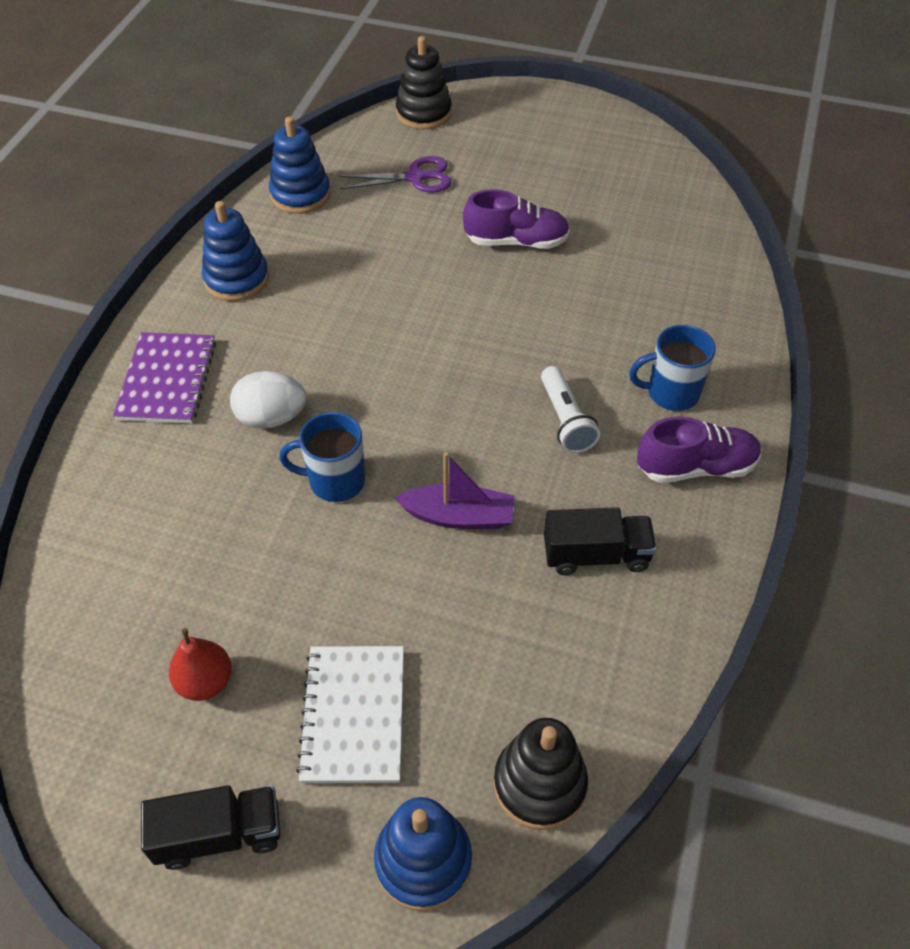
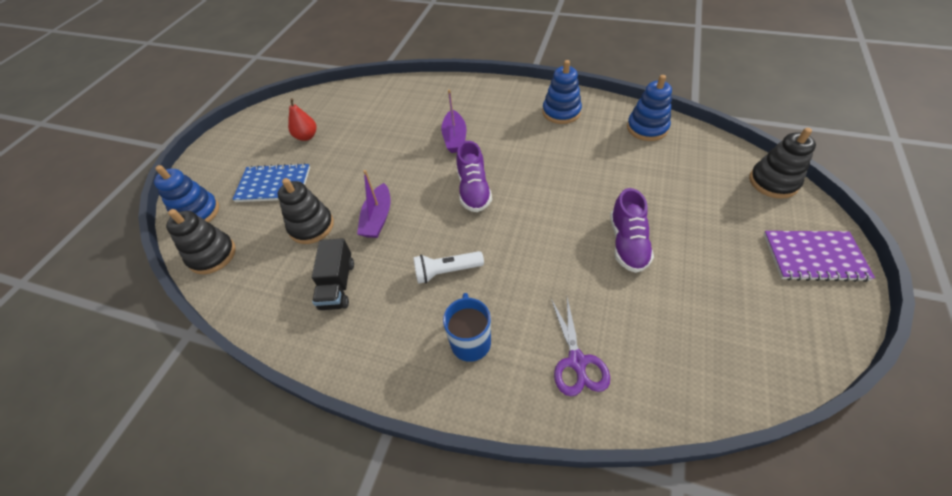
camera: 95 degrees right, 0 degrees up
(167, 380) = (482, 99): purple notebook -> purple notebook (813, 257)
(219, 834) = (238, 150): black truck -> none
(271, 418) = (455, 138): white egg -> purple boat
(335, 481) = (409, 166): blue mug -> none
(354, 715) = (274, 185): white notebook -> blue notebook
(416, 177) = (686, 182): purple scissors -> purple scissors (577, 362)
(473, 618) = (311, 226): none -> black stacking toy
(696, 467) = (398, 351): purple shoe -> purple shoe (473, 190)

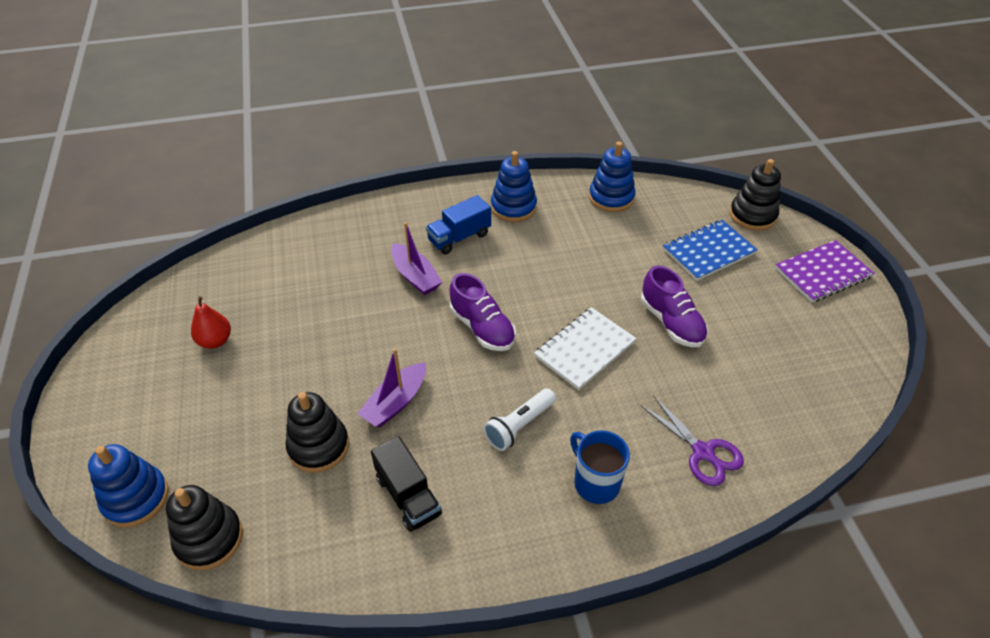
camera: 35 degrees left, 5 degrees down
(274, 185) = (221, 418): blue notebook -> blue notebook (708, 252)
(378, 218) = (395, 402): purple boat -> purple boat turned 60 degrees clockwise
(505, 121) = (459, 237): none -> blue truck
(538, 236) = (585, 349): none -> white notebook

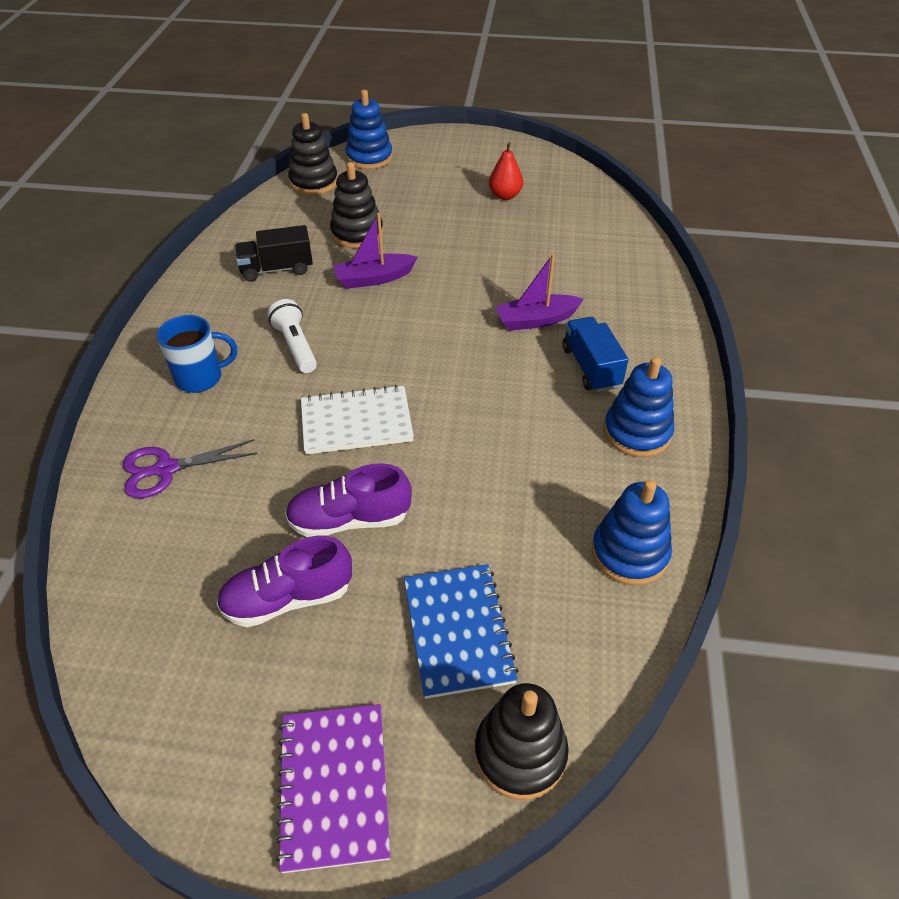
camera: 110 degrees right, 0 degrees up
(395, 402) = (374, 278): purple boat -> purple boat turned 75 degrees counterclockwise
(482, 328) = (433, 352): purple shoe -> purple shoe (288, 599)
(585, 349) = (356, 422): white notebook -> white notebook turned 75 degrees counterclockwise

